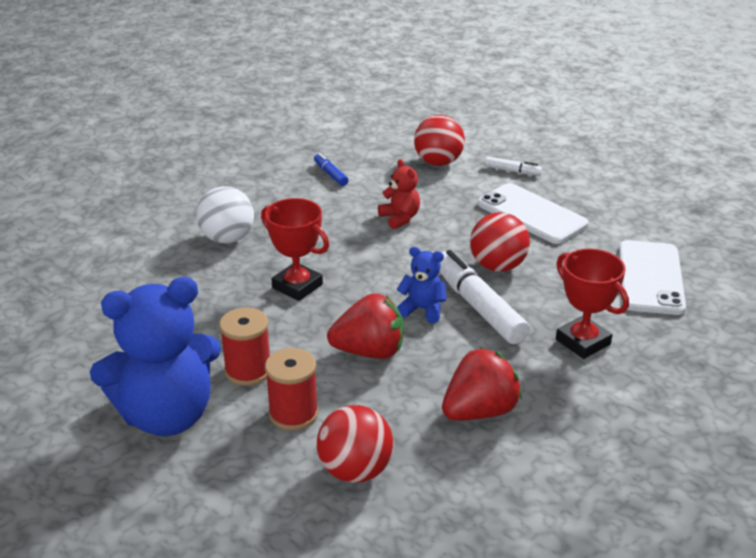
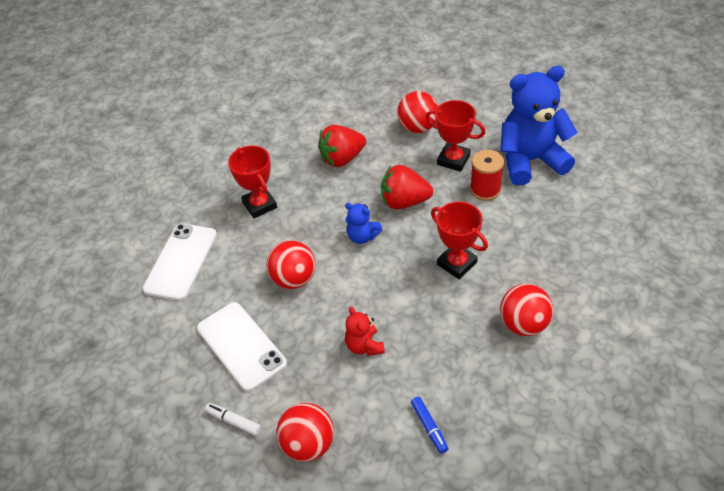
camera: 170 degrees left, 15 degrees up
(227, 238) = (523, 324): white ball -> red ball
(293, 414) = (453, 160): red spool -> red trophy
(478, 307) = (321, 238): white marker -> none

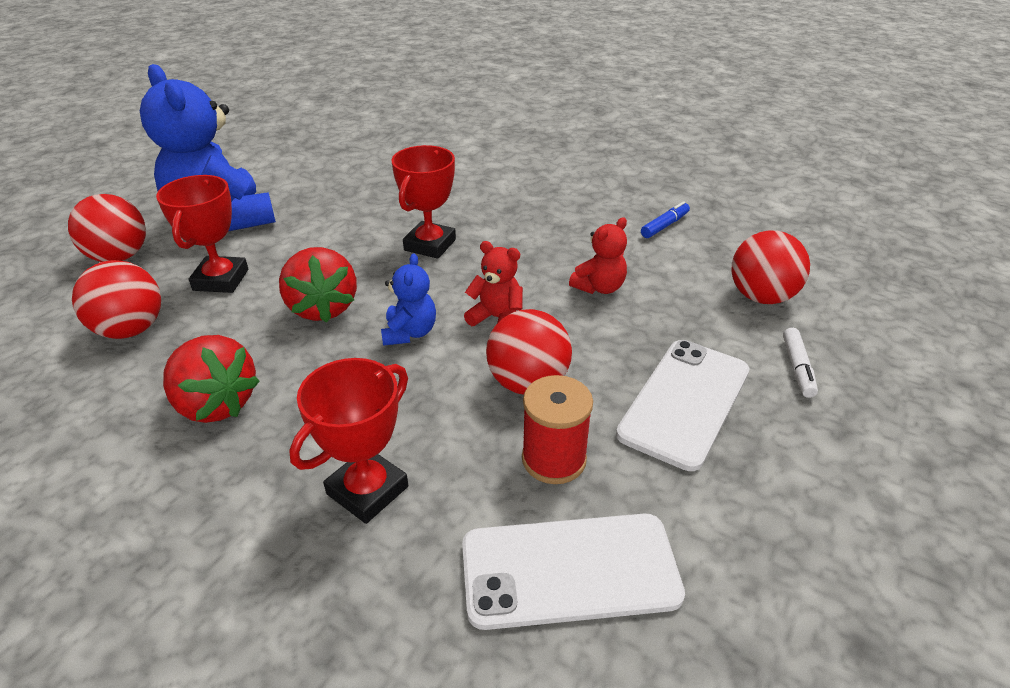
camera: 115 degrees left, 10 degrees down
(357, 280) = (497, 318): none -> red teddy bear
(485, 189) = (286, 244): red spool -> red spool (554, 459)
(523, 324) = (498, 193): red ball -> red ball (119, 257)

